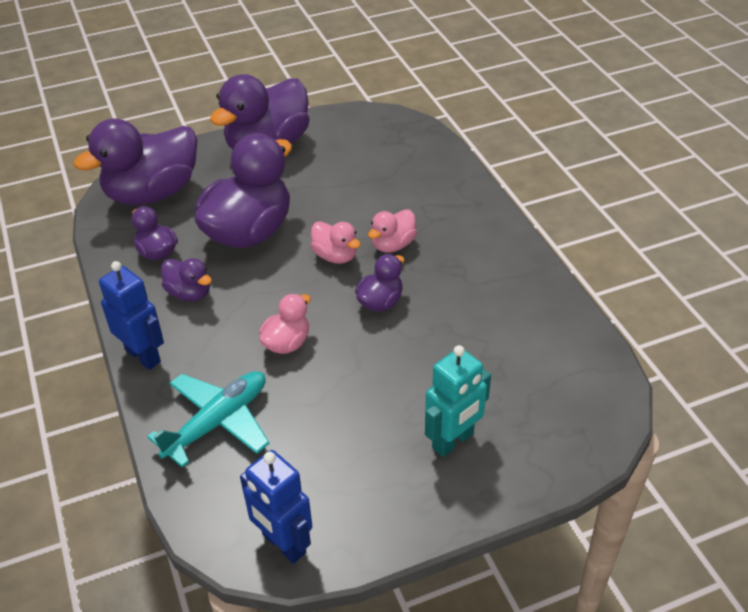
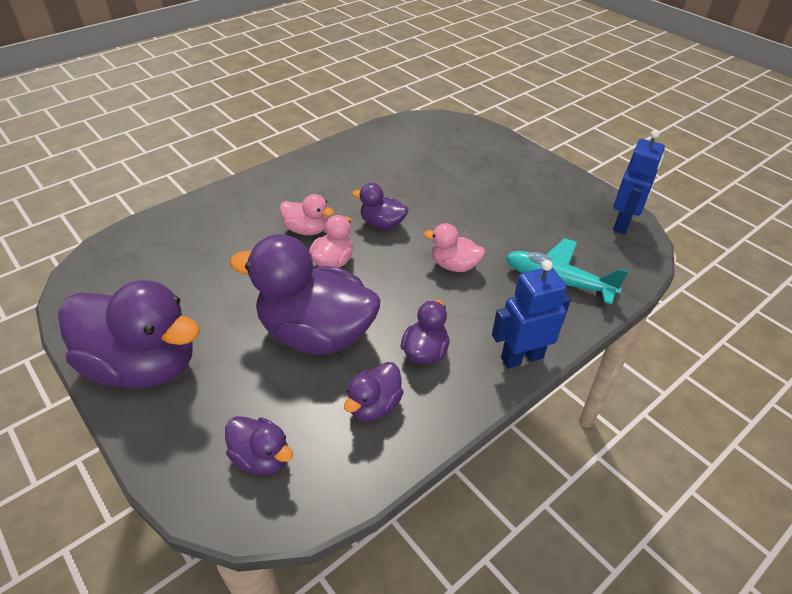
camera: 110 degrees left, 0 degrees up
(143, 356) = (521, 357): blue robot -> blue robot turned 45 degrees clockwise
(152, 193) = (261, 457): purple duck -> purple duck, size x0.48
(453, 441) = (495, 171): turquoise robot -> none

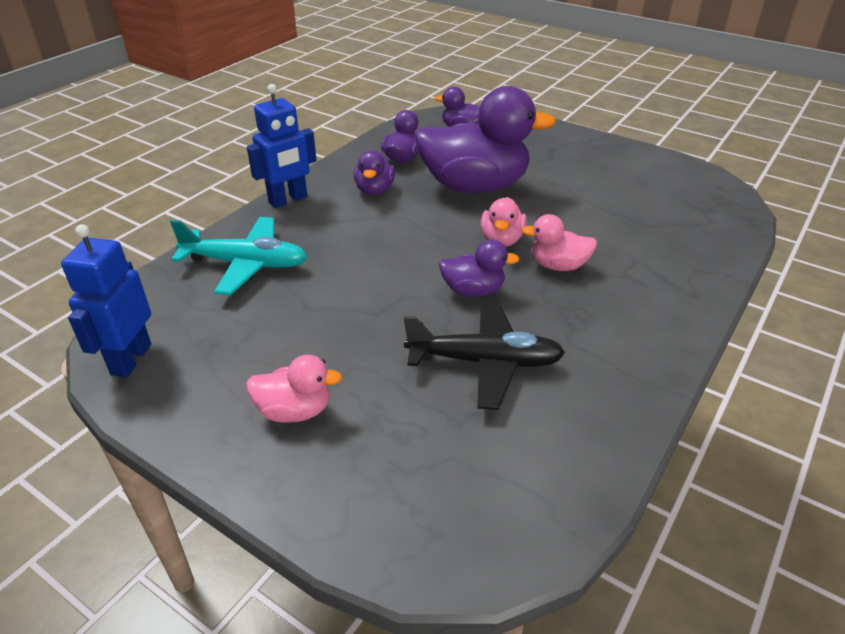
camera: 165 degrees right, 5 degrees down
(143, 365) = (588, 150): purple duck -> none
(399, 181) = (485, 362): none -> black plane
(454, 265) = (367, 260): pink duck -> pink duck (295, 411)

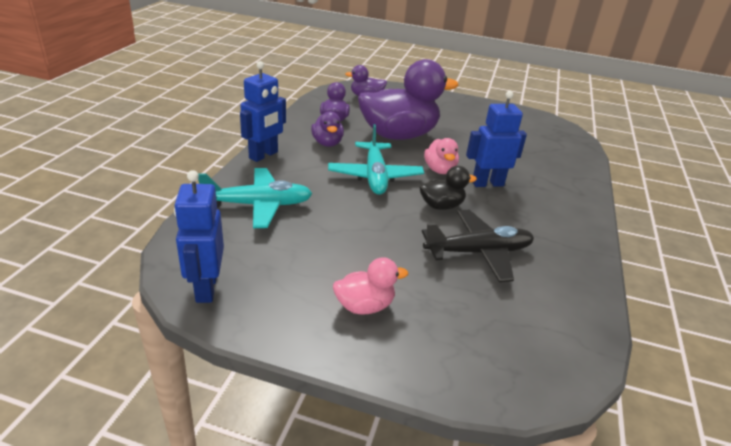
camera: 20 degrees left, 5 degrees down
(409, 240) = (375, 176): none -> turquoise plane
(473, 290) = (441, 206): purple duck -> black duck
(558, 265) = (487, 183): pink duck -> blue robot

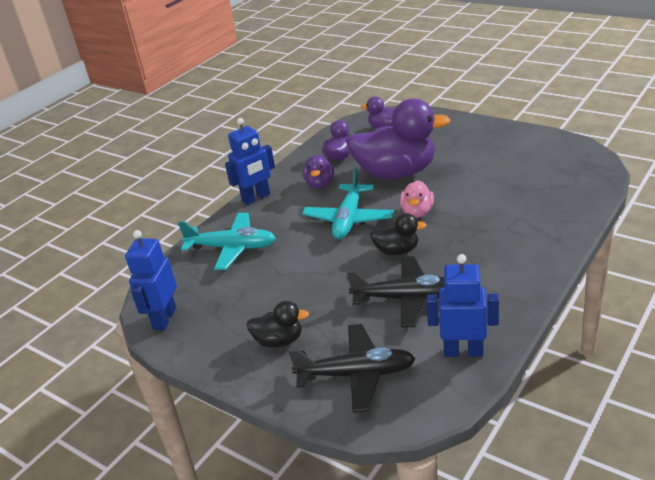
camera: 25 degrees right, 0 degrees up
(364, 306) = (279, 341): pink duck -> black duck
(474, 338) = (356, 374): none -> black plane
(487, 183) = (459, 227): blue robot -> blue robot (463, 351)

